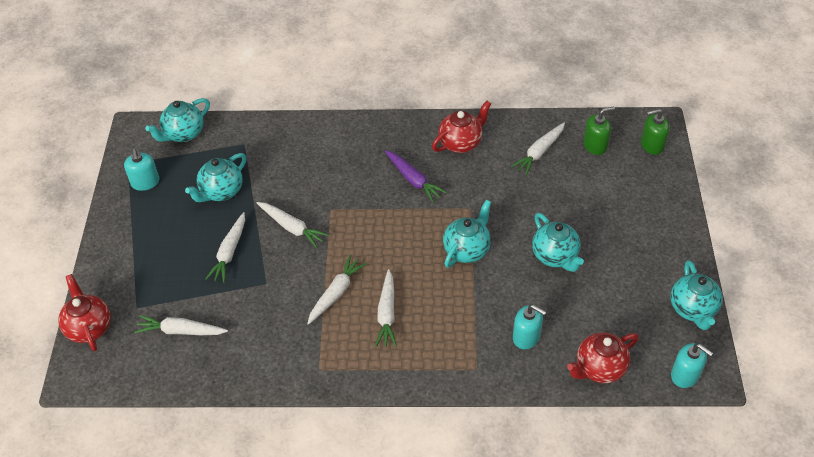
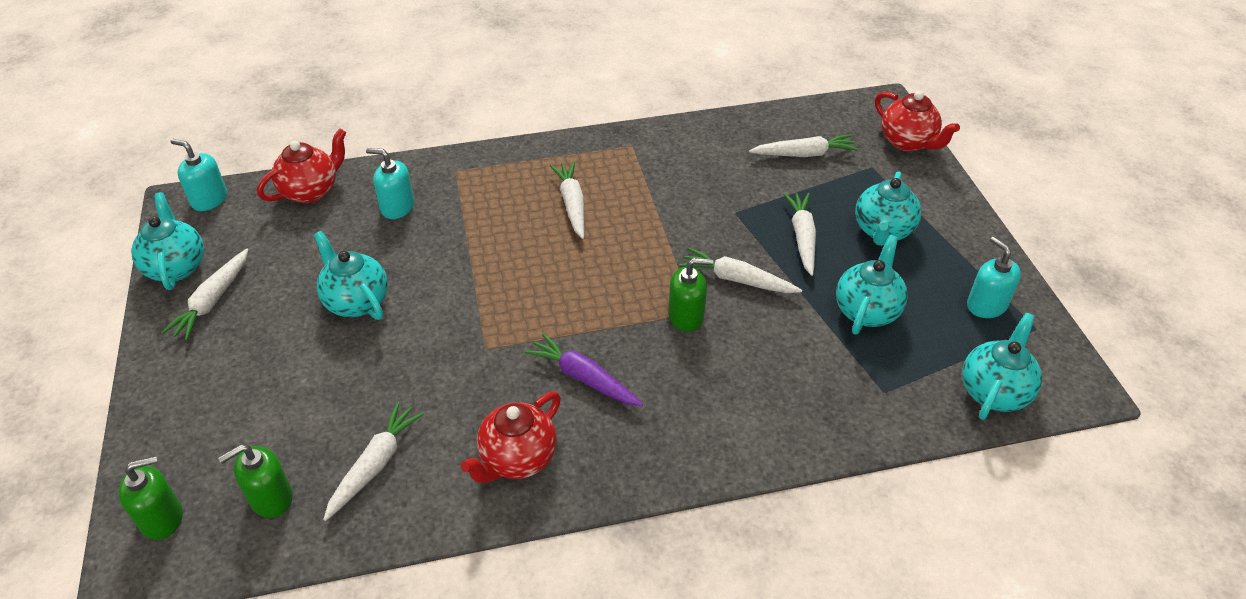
camera: 165 degrees right, 5 degrees down
(336, 207) = (686, 316): none -> green soap dispenser
(336, 293) = (642, 215): white carrot -> white carrot (212, 301)
(467, 250) = (483, 290): turquoise teapot -> turquoise teapot (883, 231)

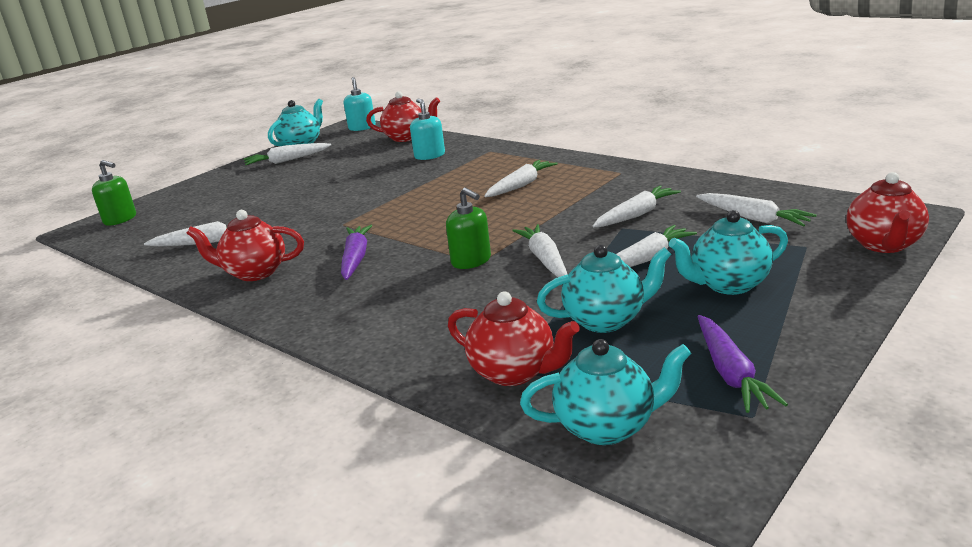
camera: 55 degrees right, 20 degrees down
(271, 498) = (156, 232): green soap dispenser -> none
(356, 301) = (333, 183): turquoise teapot -> none
(724, 192) = (636, 215): none -> white carrot
(889, 393) = (514, 372): none -> red teapot
(986, 305) = (730, 373): turquoise soap dispenser -> purple carrot

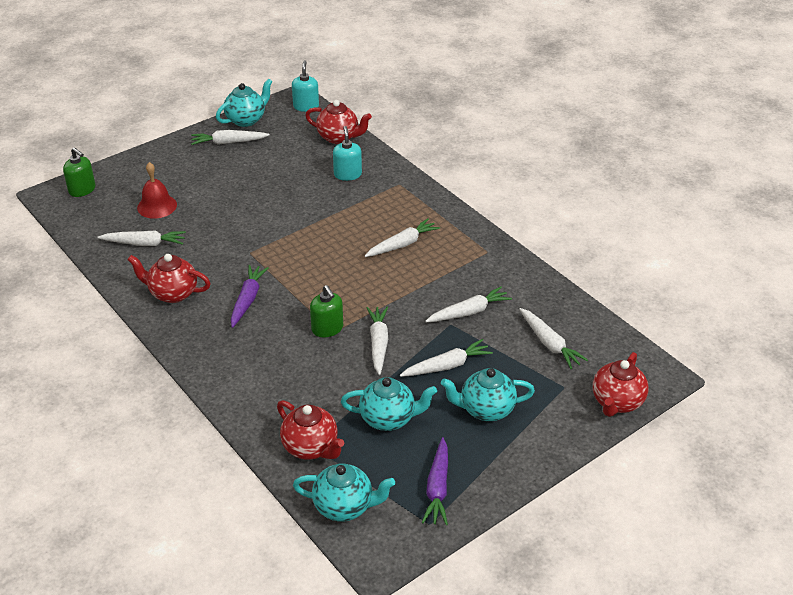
camera: 10 degrees right, 15 degrees up
(216, 213) = (157, 206): none -> red bell

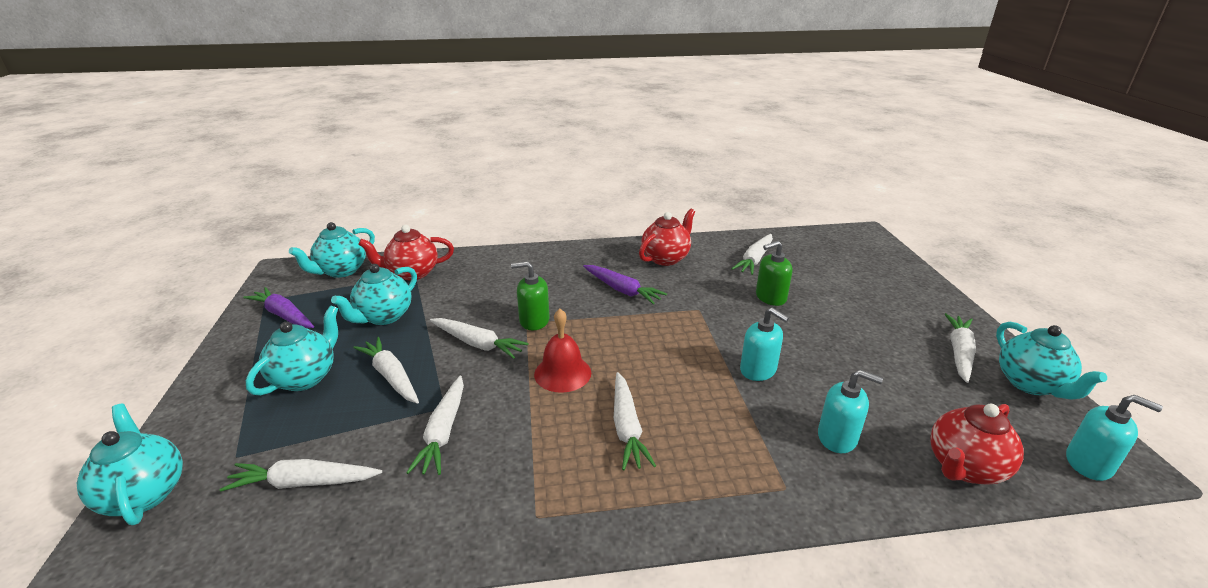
camera: 120 degrees right, 10 degrees down
(82, 190) = (868, 247): green soap dispenser -> green soap dispenser (770, 297)
(157, 206) = (820, 277): red bell -> red bell (562, 373)
(307, 211) = (758, 370): none -> turquoise soap dispenser
(447, 366) = (391, 376): white carrot -> white carrot turned 135 degrees clockwise
(617, 402) = (144, 493): red teapot -> turquoise teapot

